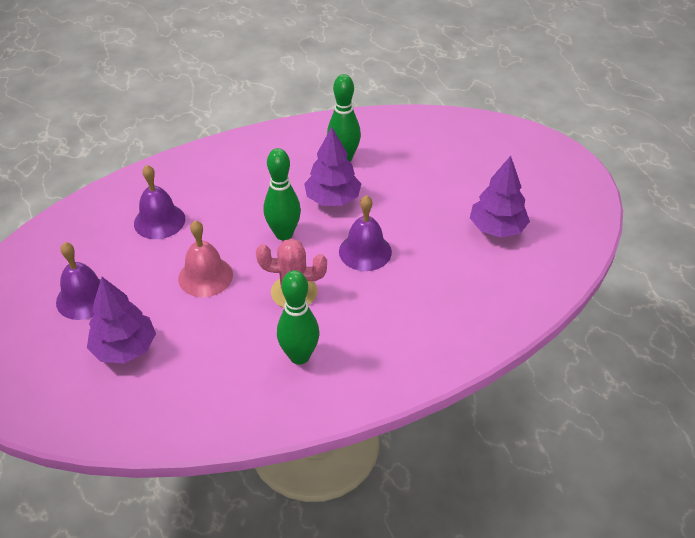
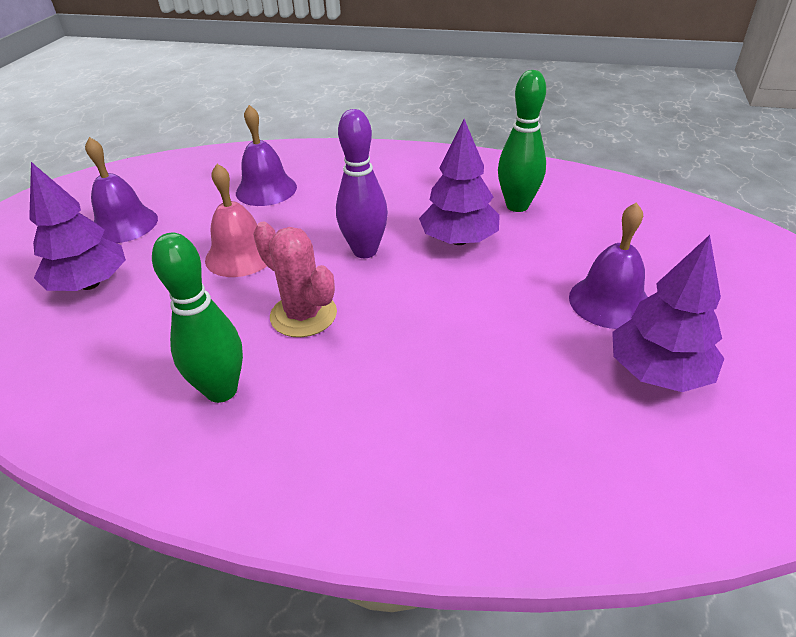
camera: 40 degrees right, 5 degrees down
(284, 234) = (365, 251): green bowling pin -> purple bowling pin
(365, 251) = (435, 311): purple bell -> purple bell (609, 301)

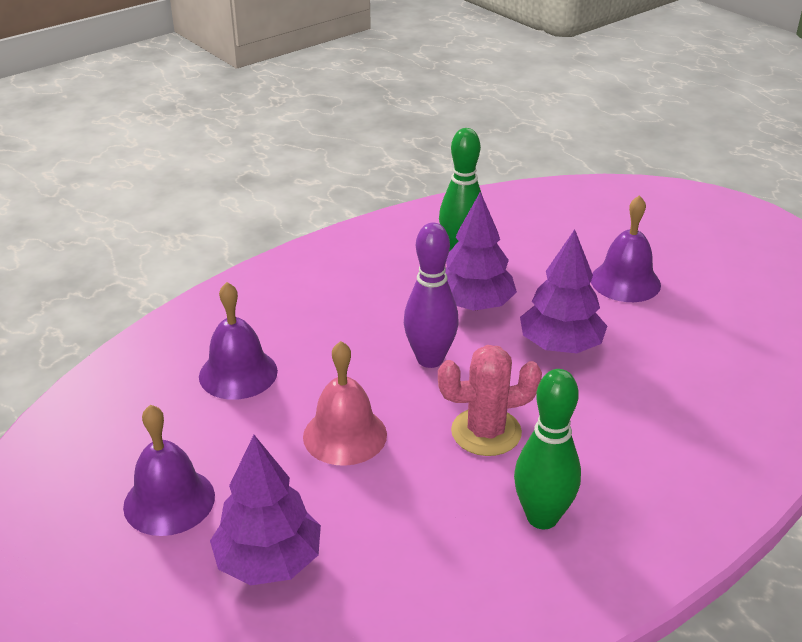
camera: 55 degrees left, 5 degrees down
(657, 372) = (710, 304): purple tree -> purple tree (560, 346)

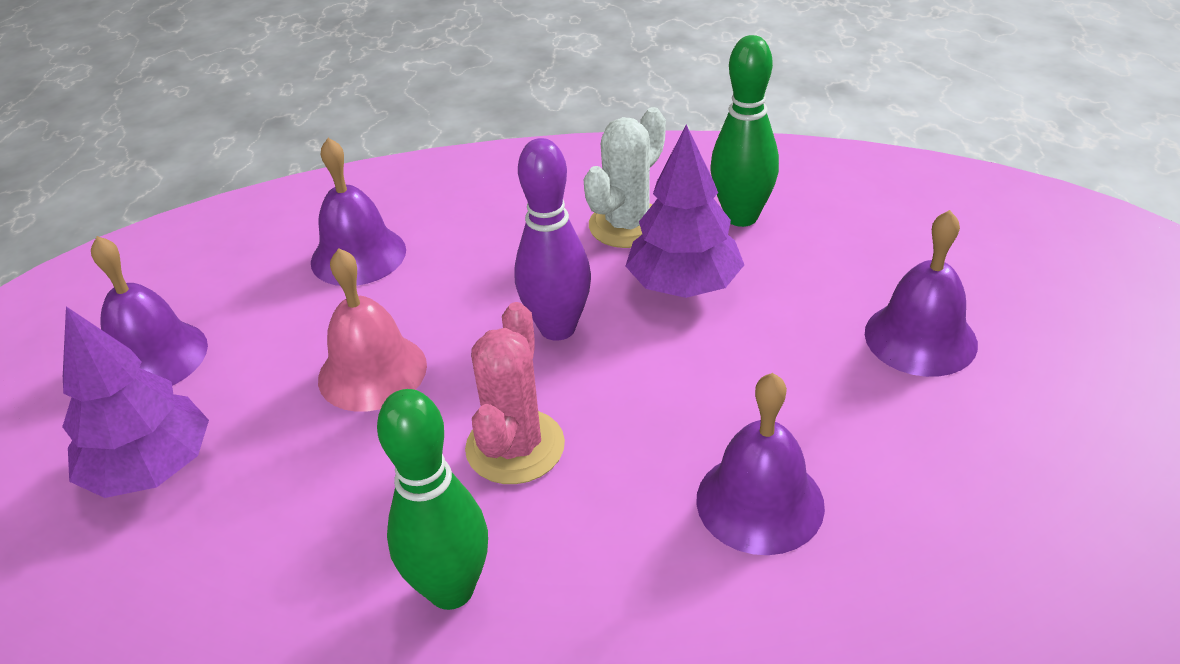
camera: 40 degrees right, 5 degrees up
(399, 284) = (627, 225): none -> white cactus
(486, 432) = (515, 447): pink cactus -> pink cactus turned 75 degrees clockwise
(560, 346) = (730, 384): purple tree -> none
(641, 395) = (760, 502): none -> purple bell

